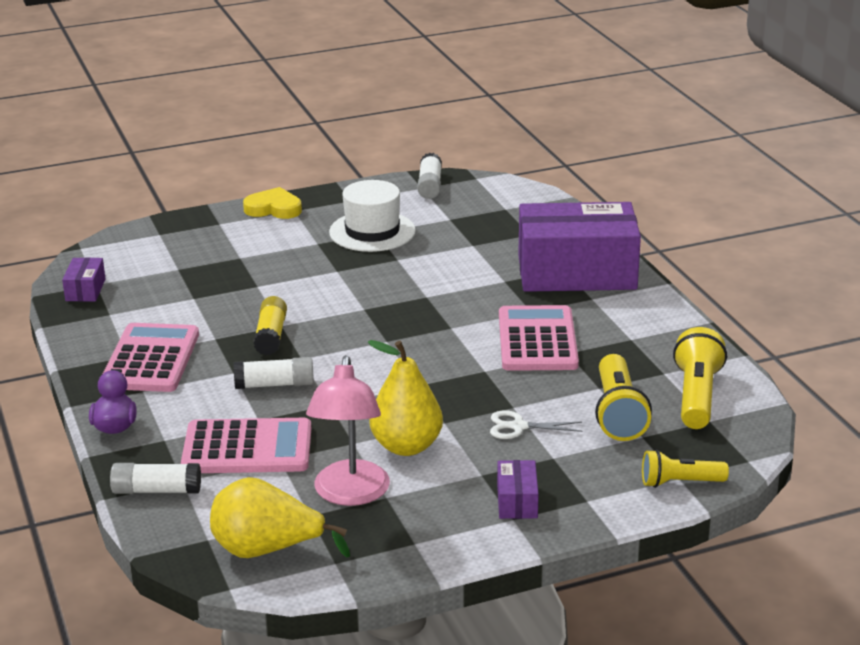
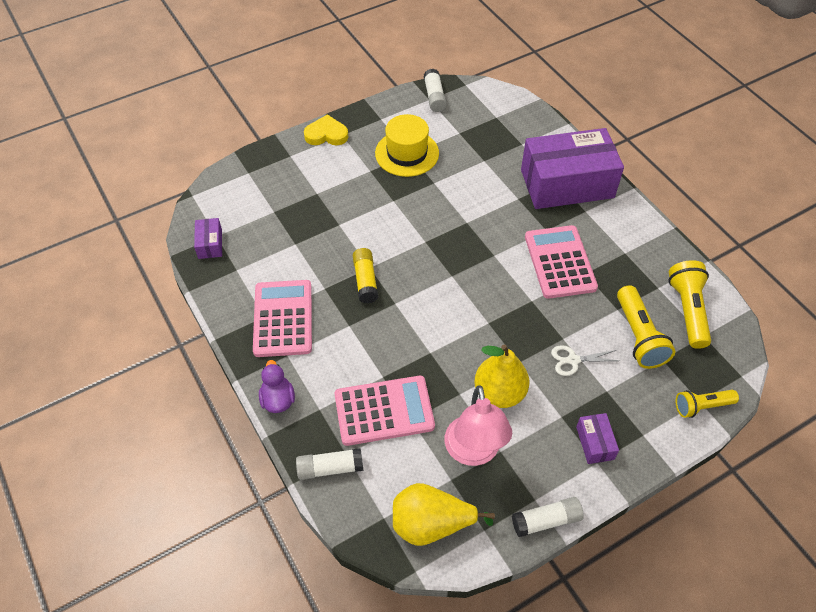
camera: 10 degrees left, 25 degrees up
(274, 384) = (384, 336): white glue stick -> white glue stick (546, 520)
(372, 231) = (407, 153): white hat -> yellow hat

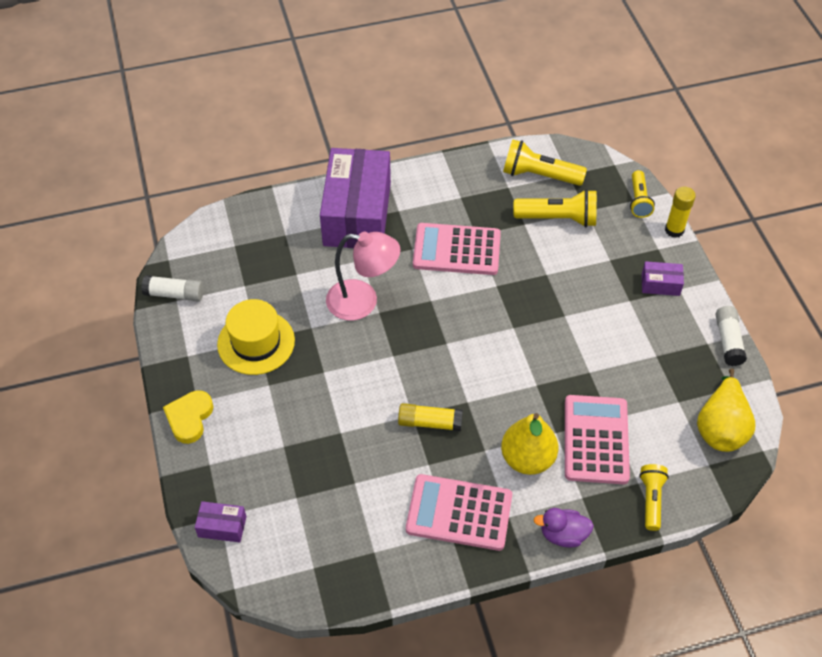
camera: 75 degrees left, 0 degrees up
(210, 244) = (324, 576): purple box -> purple box (222, 526)
(330, 468) = (651, 500): white glue stick -> yellow flashlight
(474, 452) = (654, 376): pink lamp -> pink lamp (363, 301)
(499, 393) = (595, 340): yellow pear -> yellow pear (527, 458)
(573, 360) = (572, 274): white scissors -> none
(677, 447) = (674, 230): none -> yellow glue stick

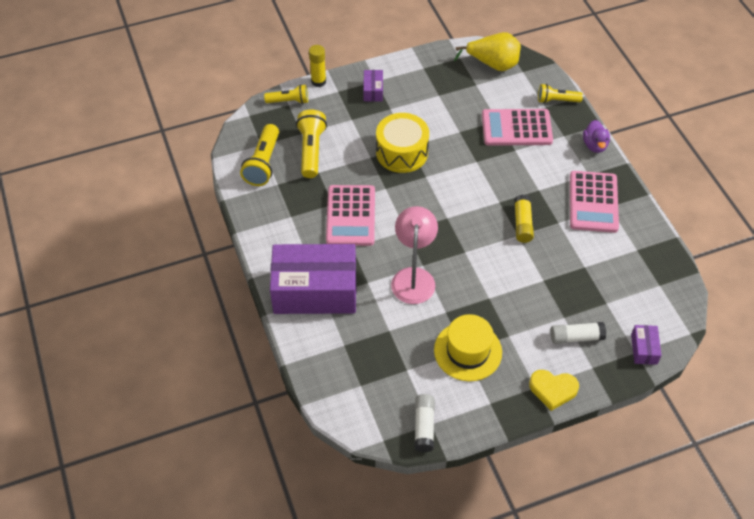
camera: 95 degrees left, 0 degrees up
(527, 458) = (540, 165): yellow pear -> none
(553, 306) = (402, 152): none -> yellow drum
(728, 341) = (420, 57): white glue stick -> white glue stick (576, 337)

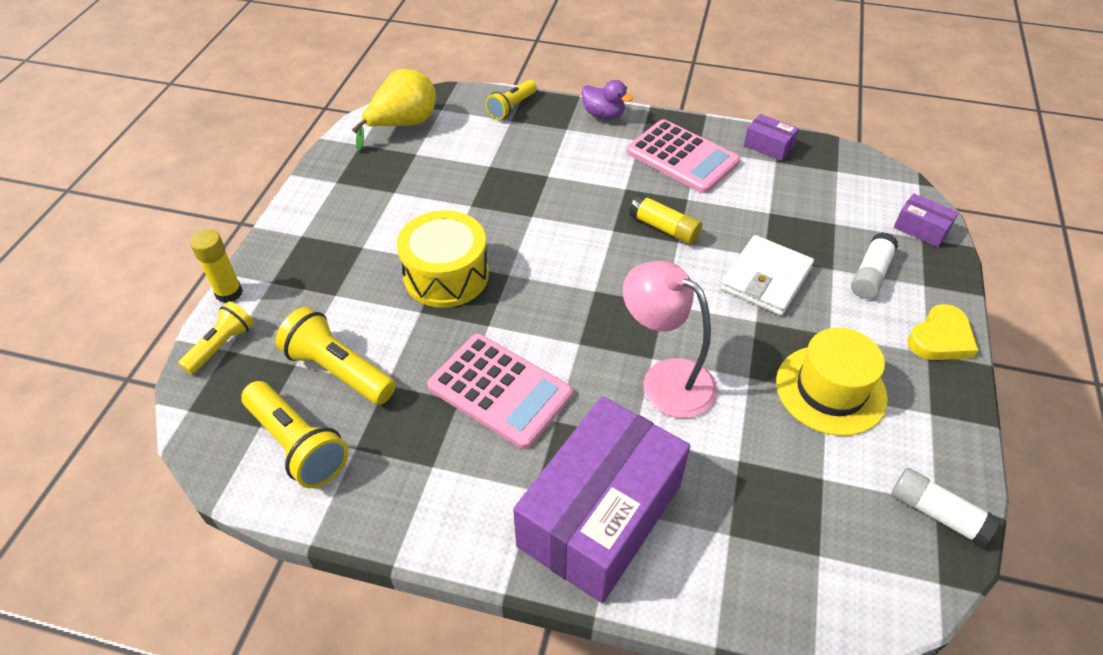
camera: 55 degrees left, 5 degrees down
(373, 91) = (314, 247): purple box -> purple box (768, 146)
(516, 128) = (517, 157): pink calculator -> none
(525, 288) = (766, 279): none -> white wallet

